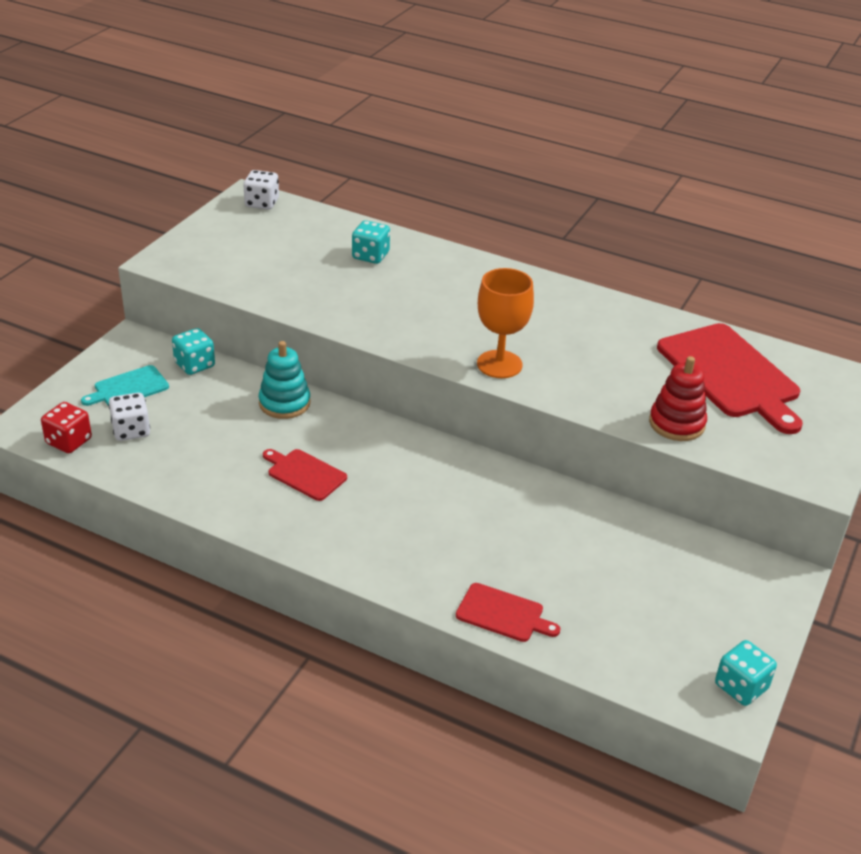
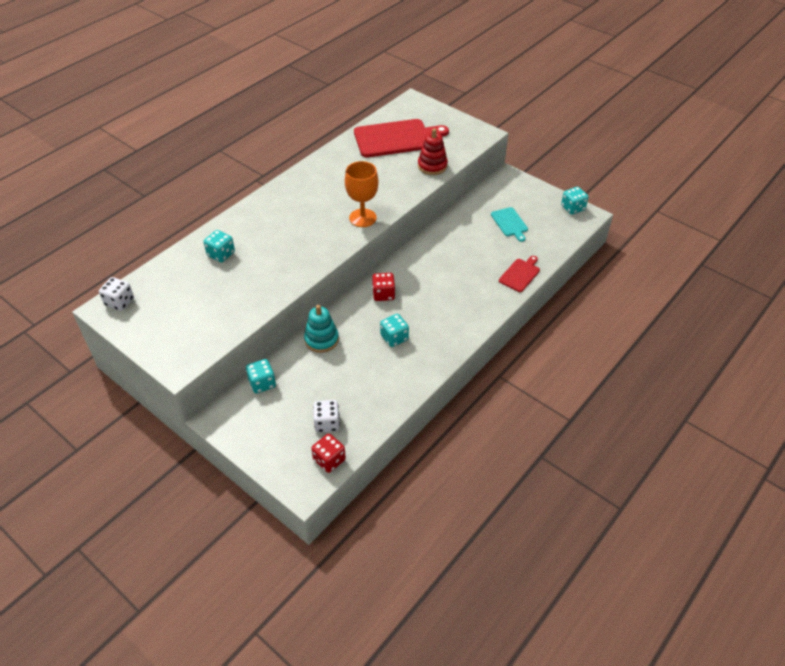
camera: 75 degrees left, 10 degrees up
(128, 388) = (277, 423): turquoise cutting board -> turquoise cutting board (509, 223)
(305, 474) = (394, 338): red cutting board -> turquoise dice
(395, 451) = (383, 294): none -> red dice

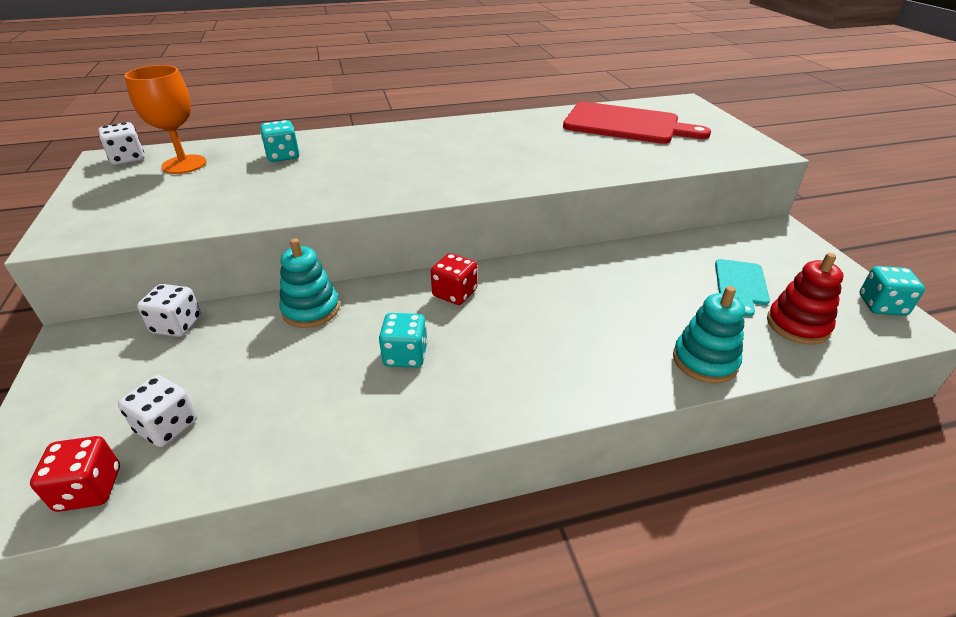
camera: 35 degrees right, 10 degrees down
(262, 383) = (177, 325): turquoise dice -> white dice
(362, 218) = (490, 178): orange goblet -> orange goblet (184, 164)
(432, 166) = (650, 160): red stacking toy -> red stacking toy (797, 325)
(520, 274) = (704, 361): red cutting board -> turquoise stacking toy

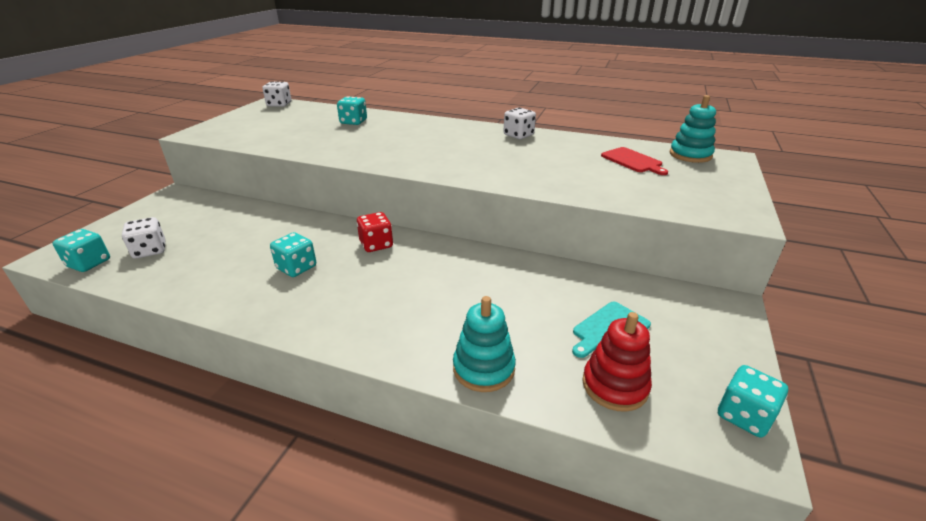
camera: 35 degrees right, 5 degrees down
(89, 489) = (89, 263): red dice -> turquoise dice
(177, 325) = (219, 204): white dice -> white dice (518, 135)
(184, 164) = (298, 114): orange goblet -> none
(311, 310) = (287, 221): turquoise stacking toy -> turquoise stacking toy (690, 155)
(626, 124) = (632, 161): red cutting board -> red cutting board, size x0.51

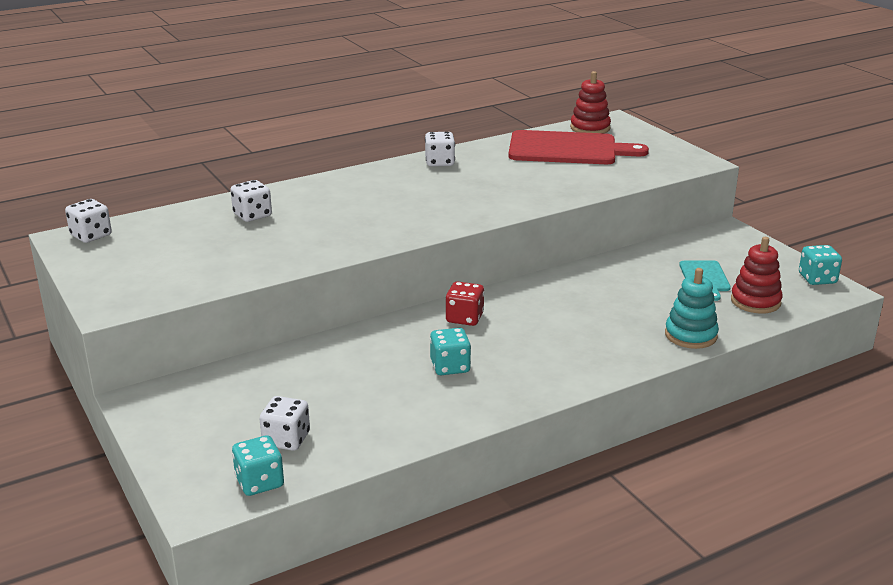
camera: 50 degrees left, 5 degrees down
(353, 122) = (252, 215): turquoise dice -> white dice
(632, 161) = (567, 149): red cutting board -> red cutting board, size x1.97
(690, 155) = (590, 128): turquoise stacking toy -> red stacking toy

